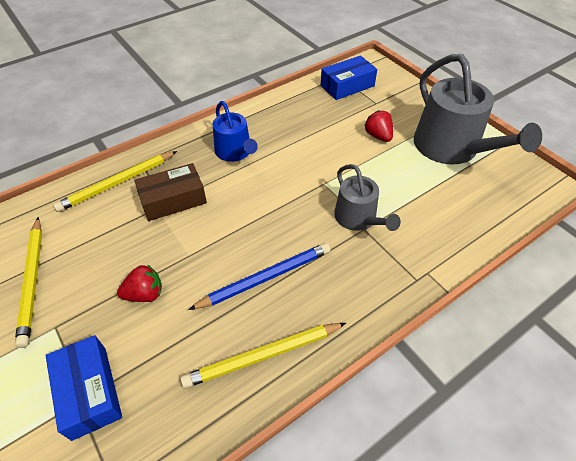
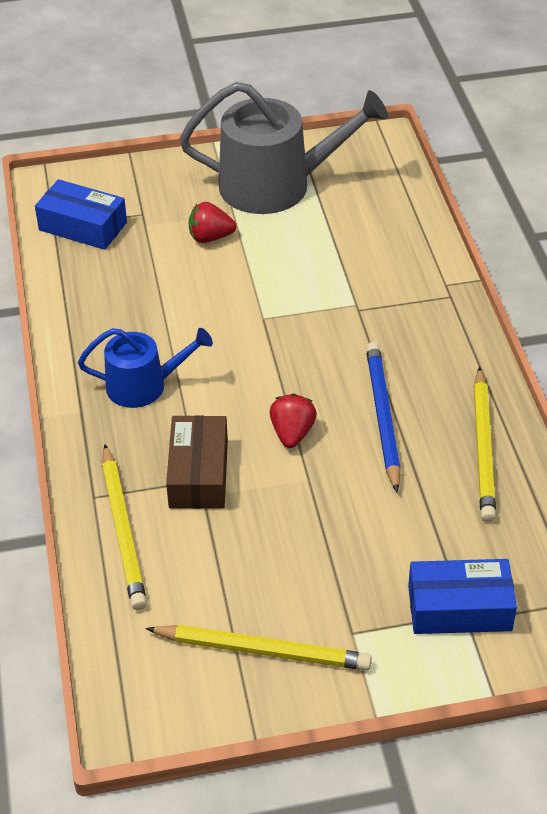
camera: 65 degrees left, 5 degrees down
(145, 294) = (347, 534): red strawberry -> red strawberry (292, 433)
(347, 86) = (83, 226): blue box -> blue box turned 60 degrees counterclockwise
(358, 218) = (339, 308): grey watering can -> none

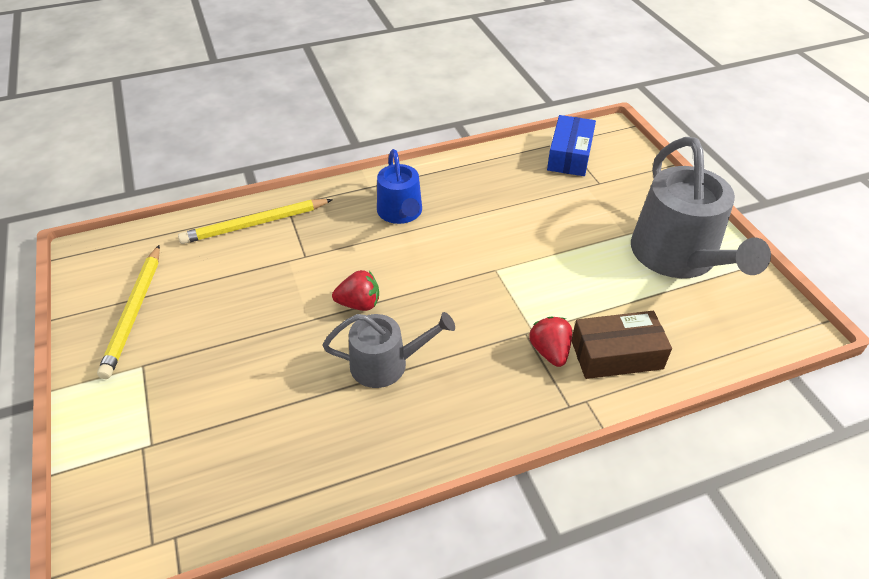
camera: 80 degrees right, 0 degrees up
(199, 473) = (311, 255): brown box -> brown box (616, 355)
(210, 237) = (586, 224): red strawberry -> red strawberry (550, 351)
(383, 417) = (386, 364): blue pencil -> grey watering can
(459, 608) = (157, 440): blue box -> none
(483, 448) = (354, 448): yellow pencil -> none

